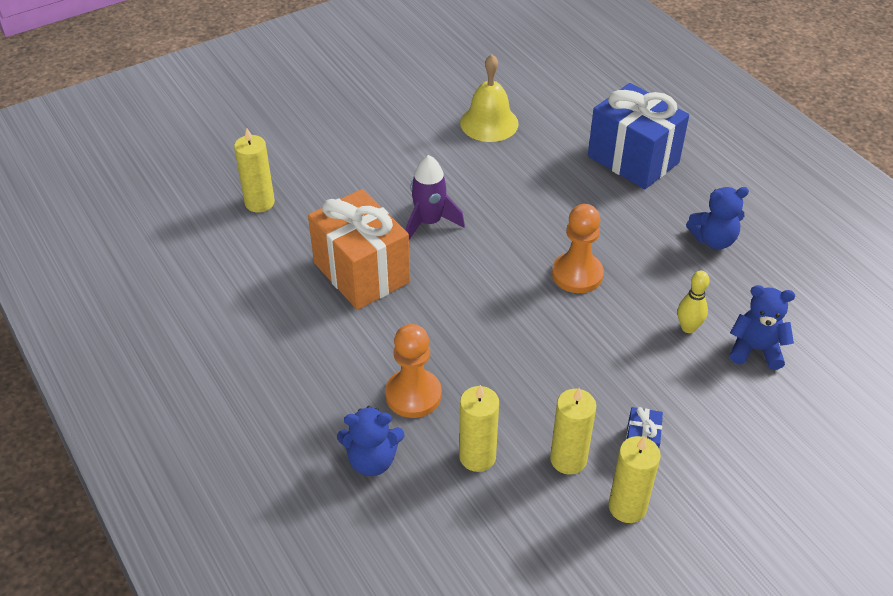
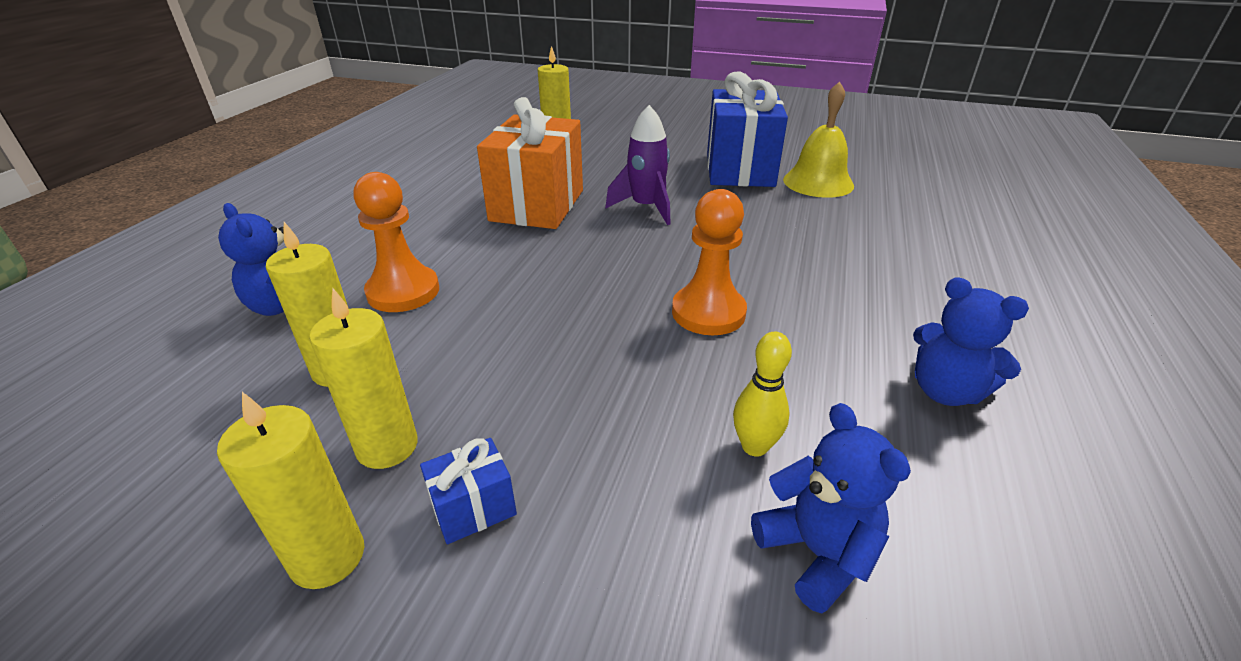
camera: 50 degrees right, 10 degrees down
(633, 159) = (941, 270): blue gift -> blue gift (740, 170)

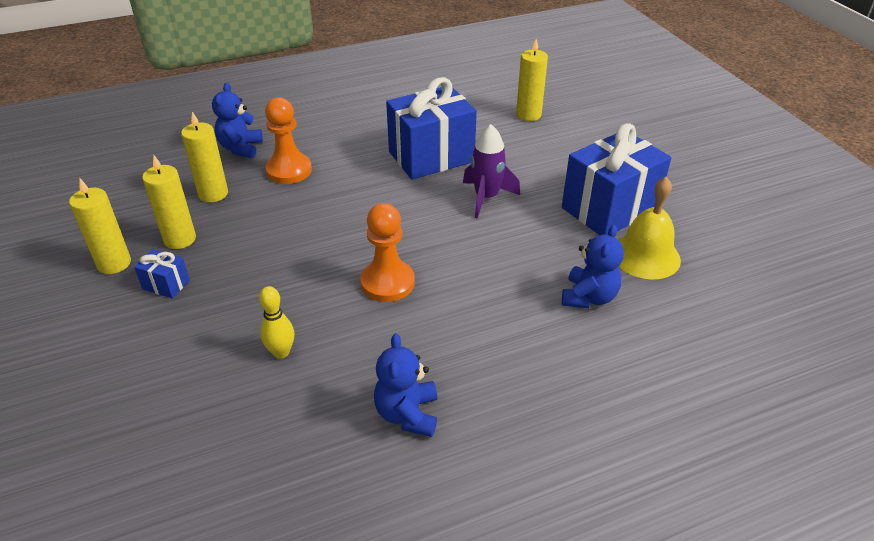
camera: 50 degrees right, 5 degrees up
(537, 205) = (431, 157): orange gift -> blue gift
(816, 552) = (224, 403): blue teddy bear -> blue teddy bear (589, 297)

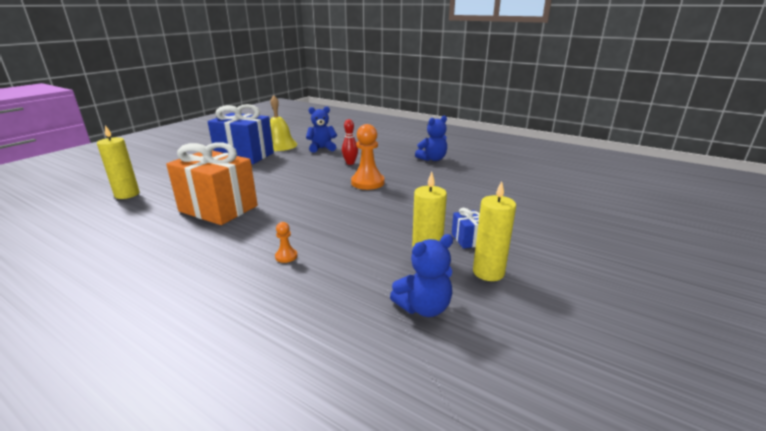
camera: 125 degrees left, 15 degrees down
(213, 194) = (357, 276): yellow candle -> none
(241, 148) = (267, 303): blue teddy bear -> blue teddy bear (424, 307)
(281, 352) = (448, 188): yellow bowling pin -> none
(289, 170) = (286, 256): orange pawn -> orange pawn, size x0.47
(431, 157) = (218, 209): blue gift -> orange gift
(483, 299) = (350, 163): none -> red bowling pin
(486, 198) = (259, 181): purple rocket -> none

